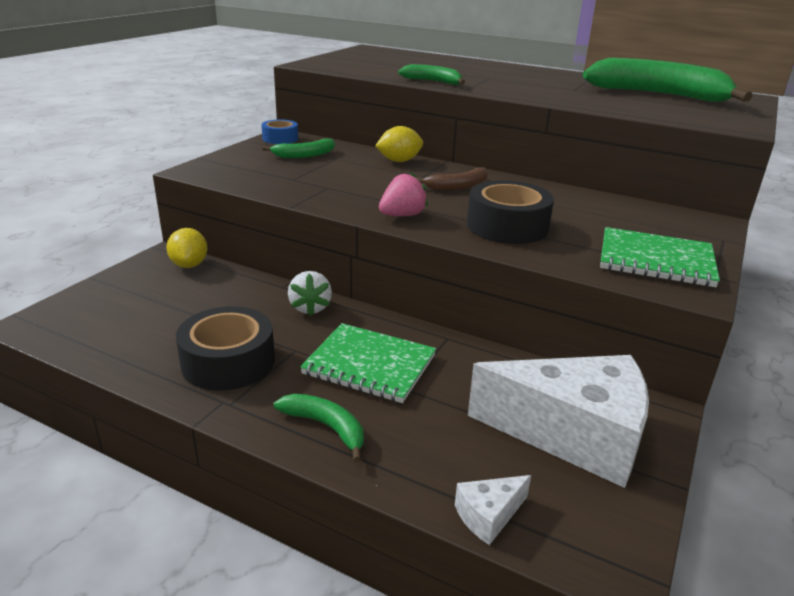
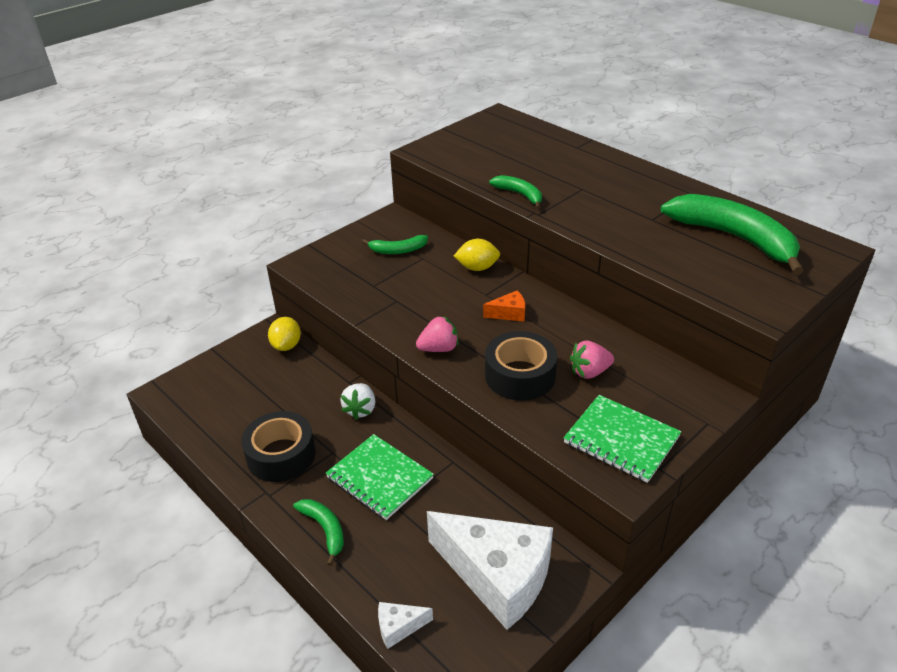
camera: 20 degrees right, 10 degrees up
(280, 138) = (388, 221): blue tape -> none
(458, 186) = (509, 313): brown banana -> orange cheese
(576, 217) = (589, 372): none -> pink strawberry

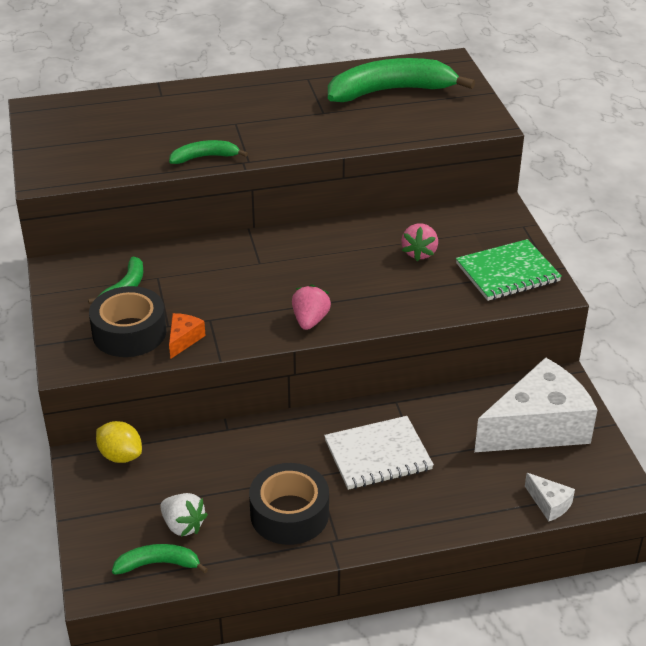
camera: 60 degrees left, 0 degrees up
(325, 530) = (412, 514): green banana -> green banana (158, 564)
(360, 409) = (275, 435): white strawberry -> white strawberry (183, 525)
(379, 478) = (378, 455): green notebook -> white notebook
(399, 627) = (549, 504): white cheese -> white cheese turned 60 degrees counterclockwise
(477, 268) = (213, 251): yellow lemon -> none
(509, 313) = (302, 261): orange cheese -> orange cheese (184, 339)
(520, 375) = (390, 290): black tape -> black tape (129, 332)

